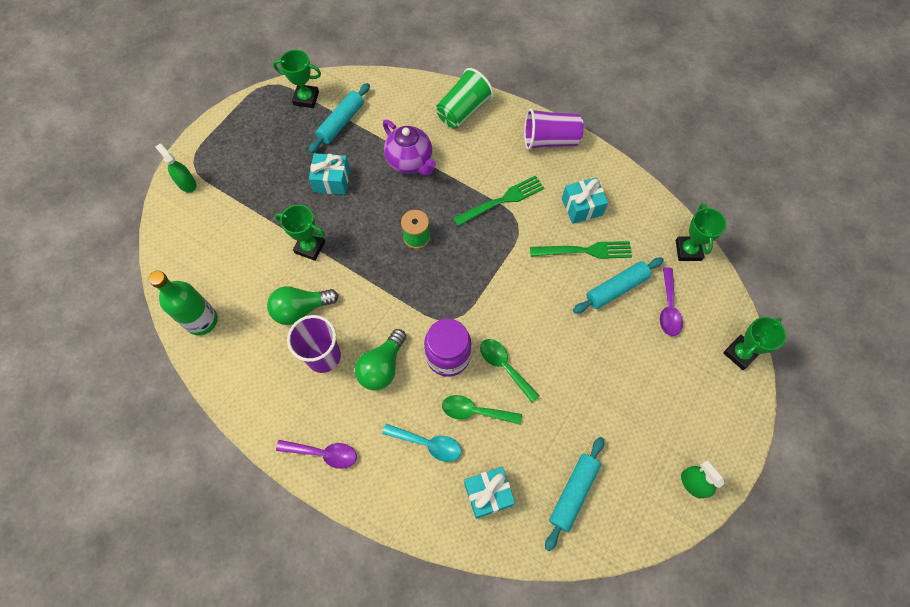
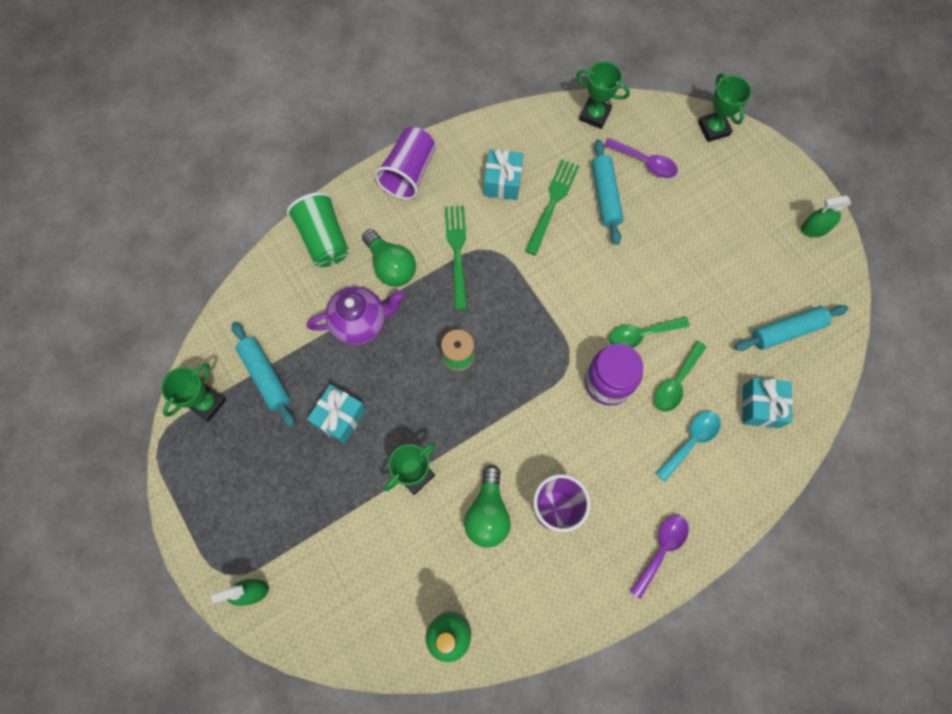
camera: 65 degrees left, 5 degrees up
(382, 367) = (592, 453): green light bulb -> green light bulb (391, 266)
(573, 493) = (787, 331): turquoise rolling pin -> turquoise rolling pin turned 75 degrees counterclockwise

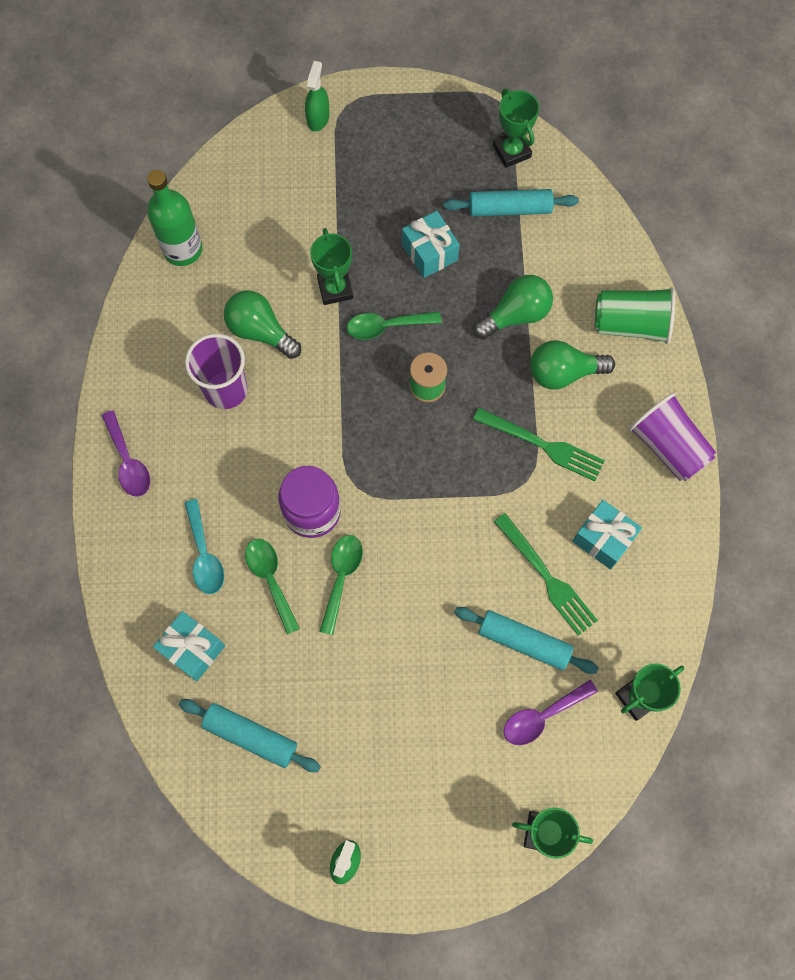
camera: 120 degrees right, 0 degrees up
(361, 323) = (516, 315): purple teapot -> green light bulb
(425, 414) = (386, 326): none -> green spoon
(787, 331) = (250, 736): turquoise rolling pin -> turquoise rolling pin turned 75 degrees counterclockwise

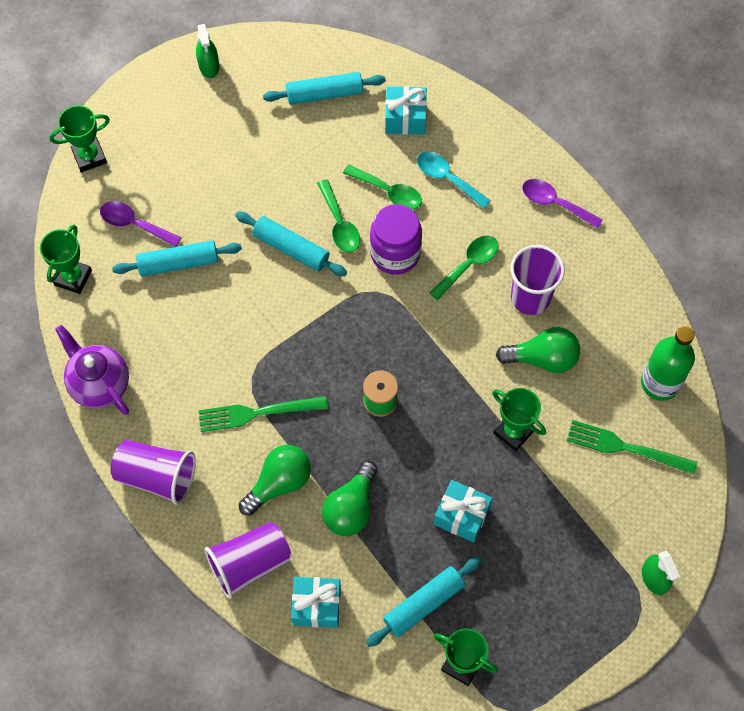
camera: 145 degrees right, 5 degrees down
(386, 326) = (448, 427): green spoon -> green spoon (468, 265)
(405, 583) = (291, 248): none -> turquoise rolling pin
(542, 716) = (134, 224): purple spoon -> purple spoon turned 90 degrees counterclockwise
(547, 578) = (190, 317): green fork -> green fork (625, 447)
(603, 539) = (165, 371): turquoise gift -> turquoise gift (316, 606)
(630, 324) = (250, 563): green cup -> purple cup
(672, 566) = (99, 384): none -> purple teapot

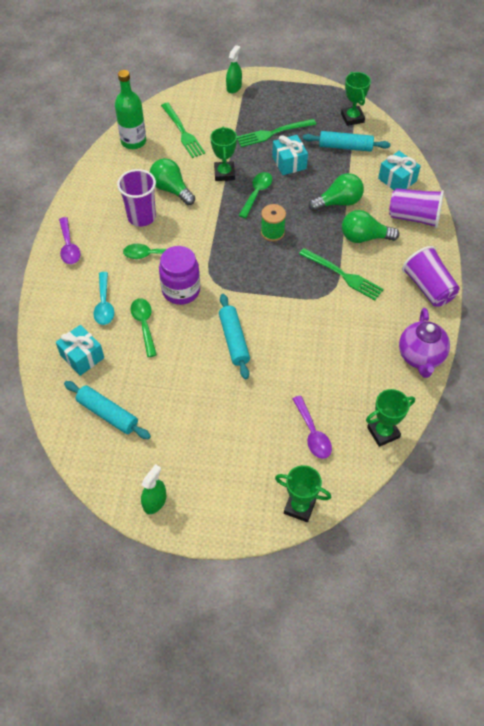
camera: 135 degrees left, 10 degrees down
(178, 263) = (308, 386): turquoise rolling pin -> none
(339, 224) = (191, 330): green spoon -> green spoon (257, 193)
(526, 544) = (273, 133): none -> green fork

